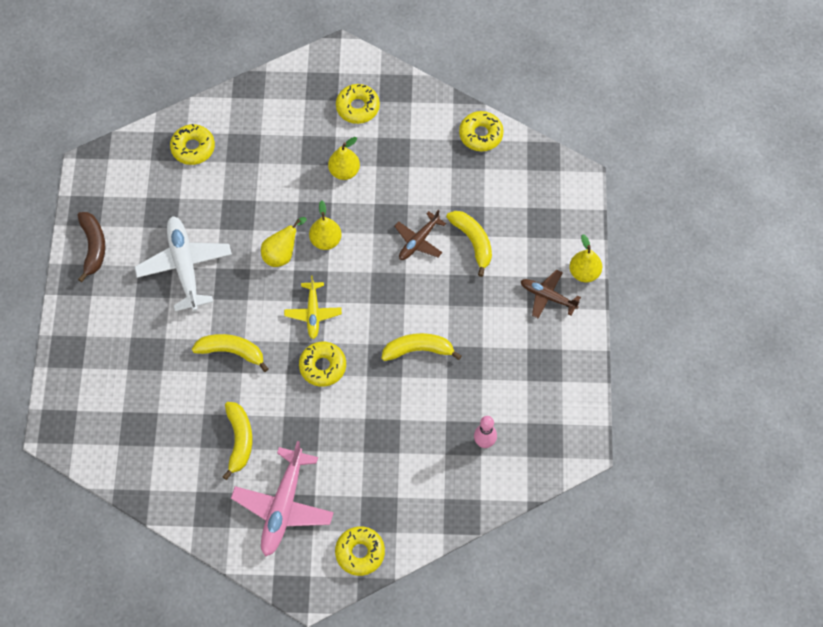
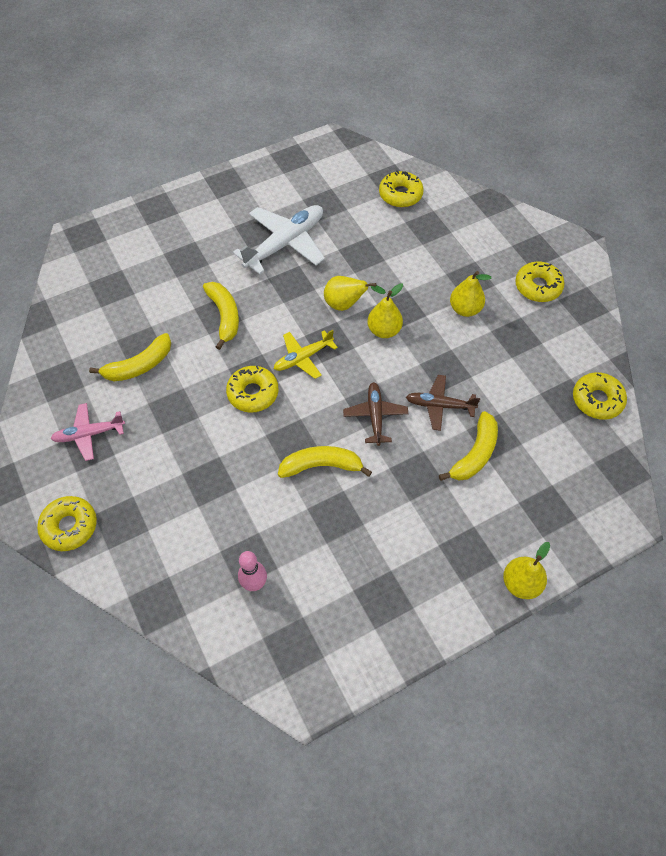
camera: 60 degrees right, 5 degrees down
(93, 247) = (261, 178): brown banana -> none
(283, 506) = (89, 434): pink plane -> pink plane, size x0.58
(418, 350) = (321, 466): yellow banana -> yellow banana turned 60 degrees counterclockwise
(548, 297) = (465, 560): brown plane -> brown plane (375, 416)

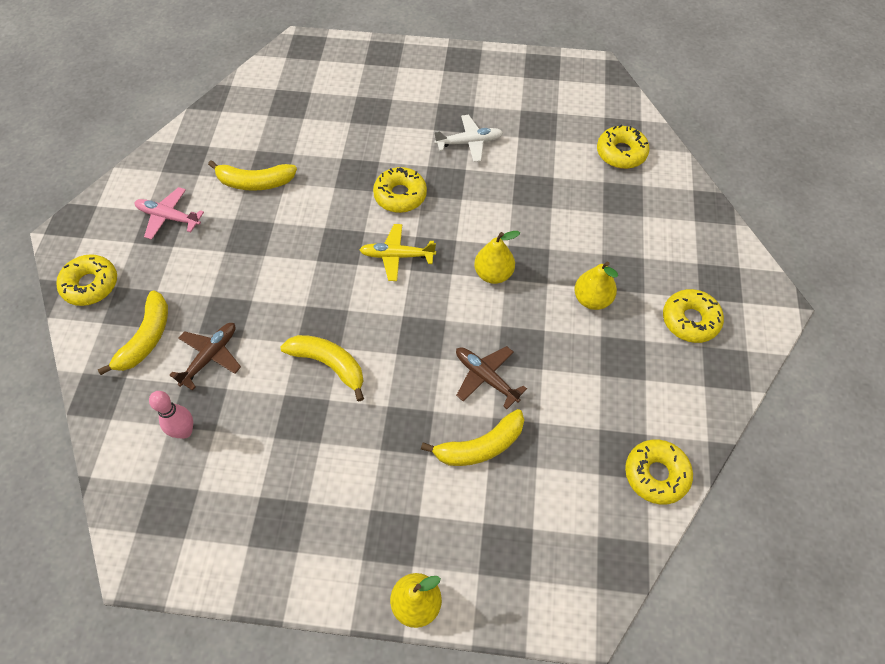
camera: 35 degrees right, 0 degrees up
(224, 316) = (360, 179): yellow banana -> yellow banana (146, 338)
(253, 393) = (326, 262): yellow donut -> yellow donut (400, 195)
(284, 244) = (469, 142): white plane -> white plane, size x0.58
(346, 304) = (478, 229): yellow pear -> none
(375, 416) = (416, 349): brown plane -> brown plane (210, 357)

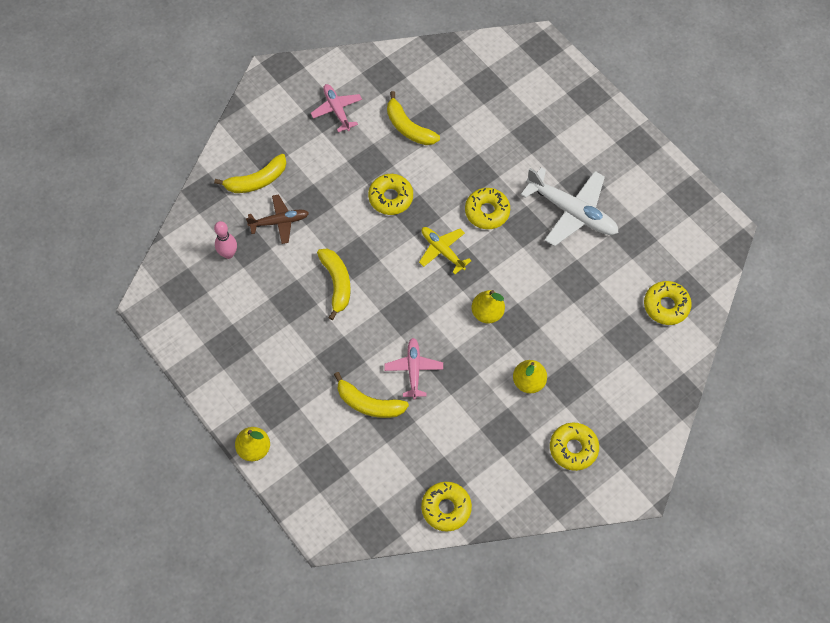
camera: 45 degrees right, 5 degrees up
(90, 285) = (257, 120): yellow donut -> yellow donut (390, 197)
(469, 142) = (571, 211): white plane -> white plane, size x1.71
(486, 378) = (413, 370): brown plane -> pink plane

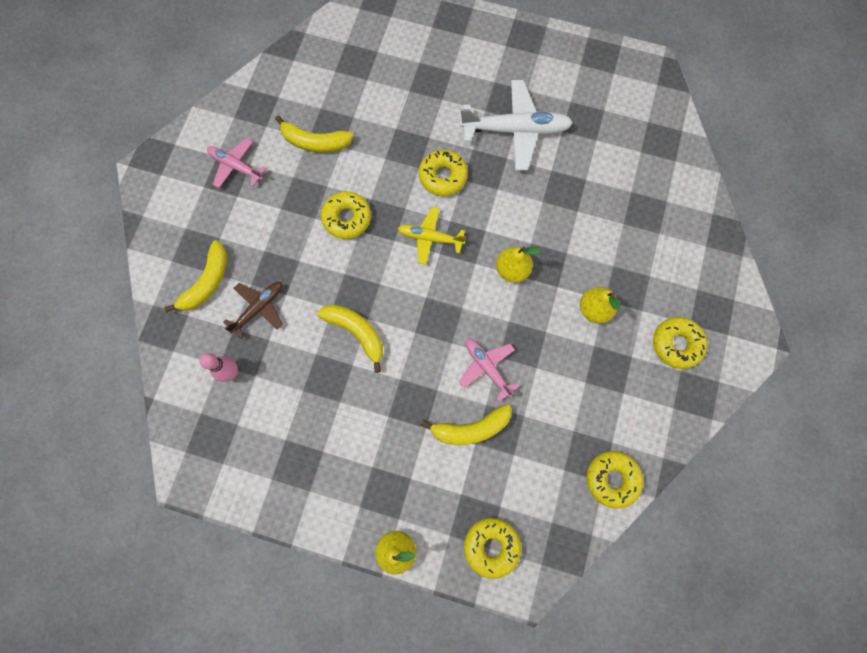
camera: 35 degrees left, 10 degrees up
(666, 306) = (654, 163): yellow donut -> yellow donut (491, 546)

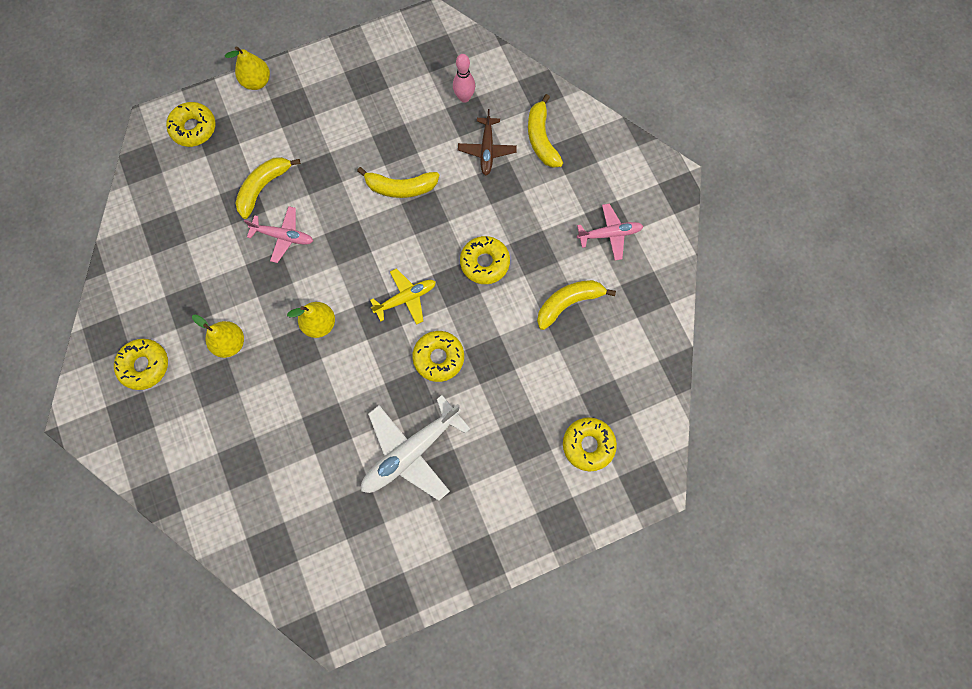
camera: 140 degrees right, 0 degrees up
(612, 479) = (135, 230): yellow donut -> yellow donut (588, 445)

